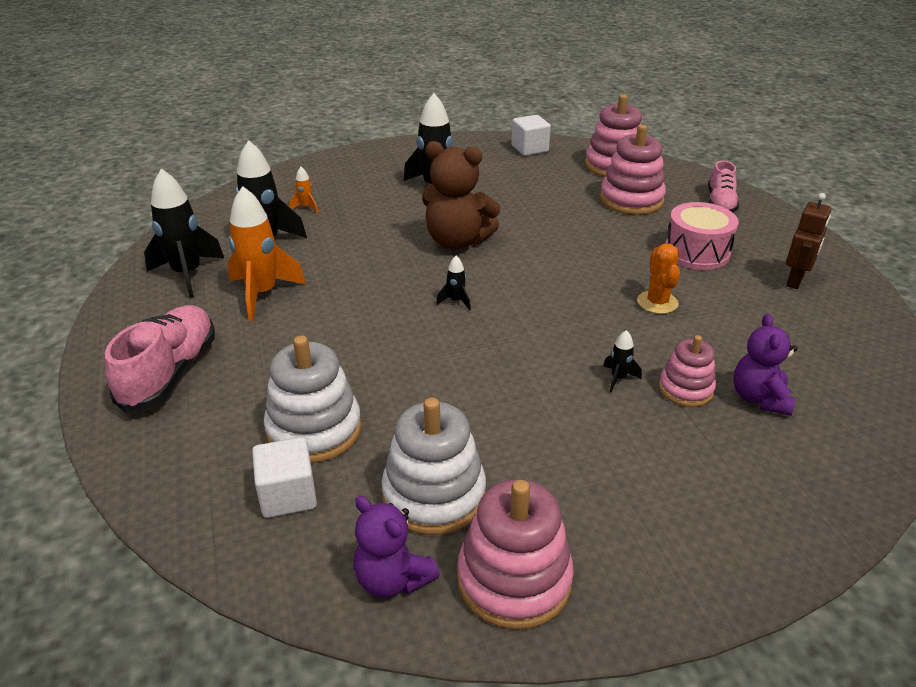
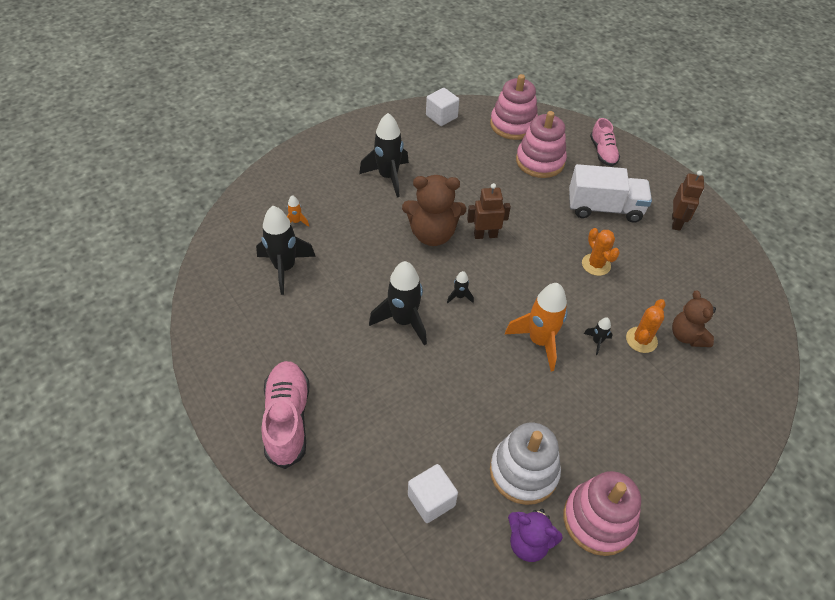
camera: 20 degrees left, 15 degrees up
(187, 274) = (241, 318): black rocket -> black rocket (403, 321)
(262, 294) = (313, 324): orange rocket -> orange rocket (539, 341)
(314, 430) = (420, 441): white stacking toy -> none
(523, 252) = (485, 235): none -> brown robot
(686, 389) = (641, 340): pink stacking toy -> orange cactus
(696, 252) = (604, 208): pink drum -> white truck
(759, 398) = (687, 336): purple teddy bear -> brown teddy bear

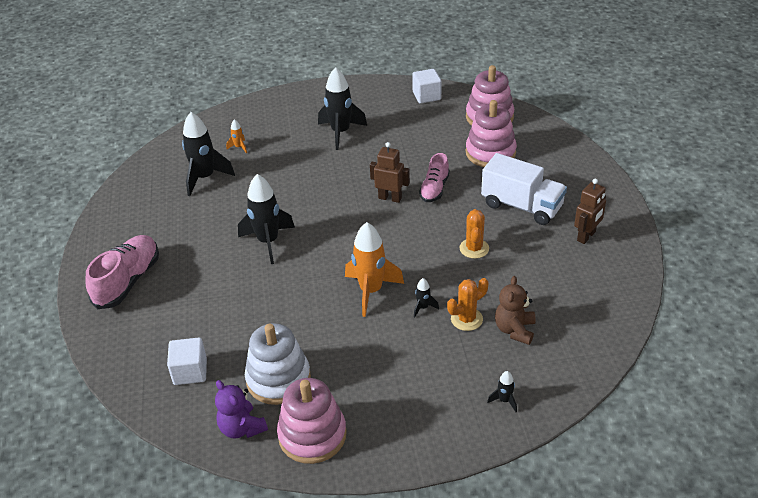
camera: 30 degrees right, 10 degrees down
(432, 234) = (344, 185): brown teddy bear -> none
(459, 296) = (329, 238): black rocket -> black rocket (504, 400)
(603, 152) = (560, 160): pink shoe -> pink shoe (434, 189)

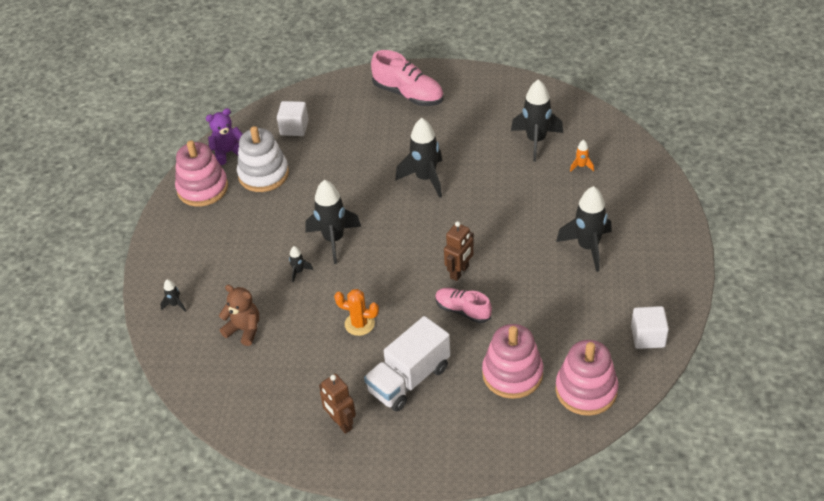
camera: 105 degrees right, 5 degrees up
(371, 291) = (334, 240): orange rocket -> black rocket
(466, 319) = (272, 299): orange cactus -> none

